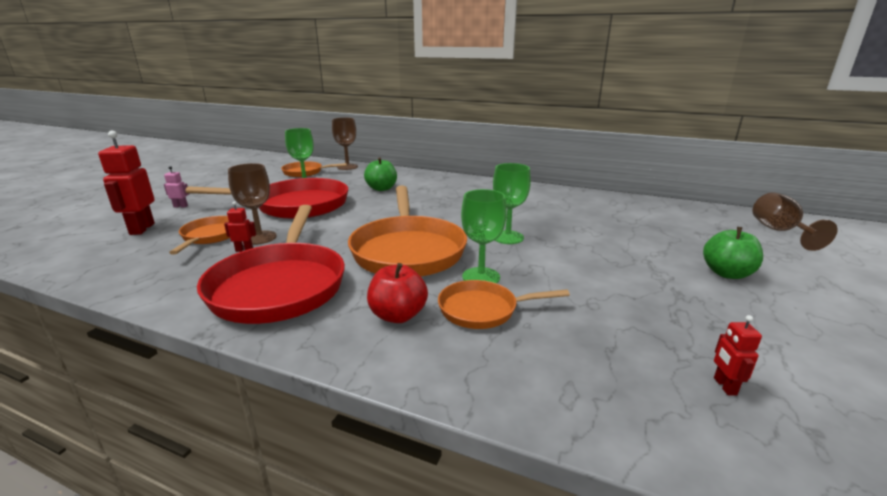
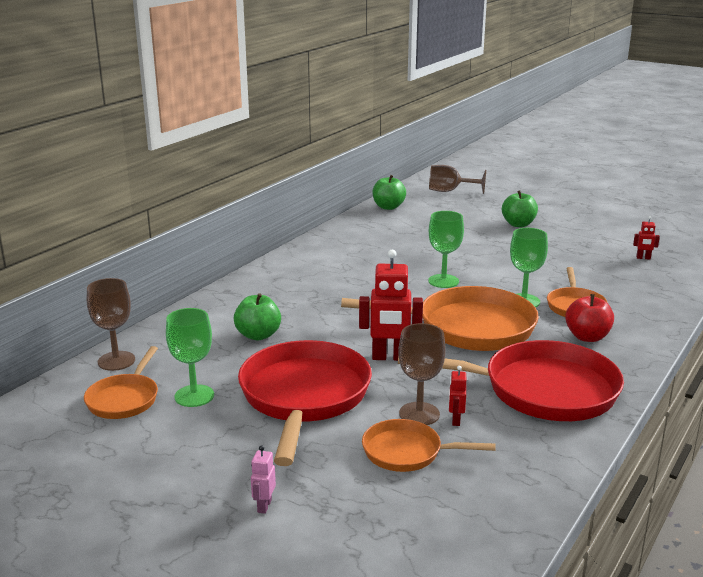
camera: 80 degrees left, 0 degrees up
(141, 229) = (363, 522): red robot -> red robot (389, 357)
(675, 207) = (388, 207): none -> green apple

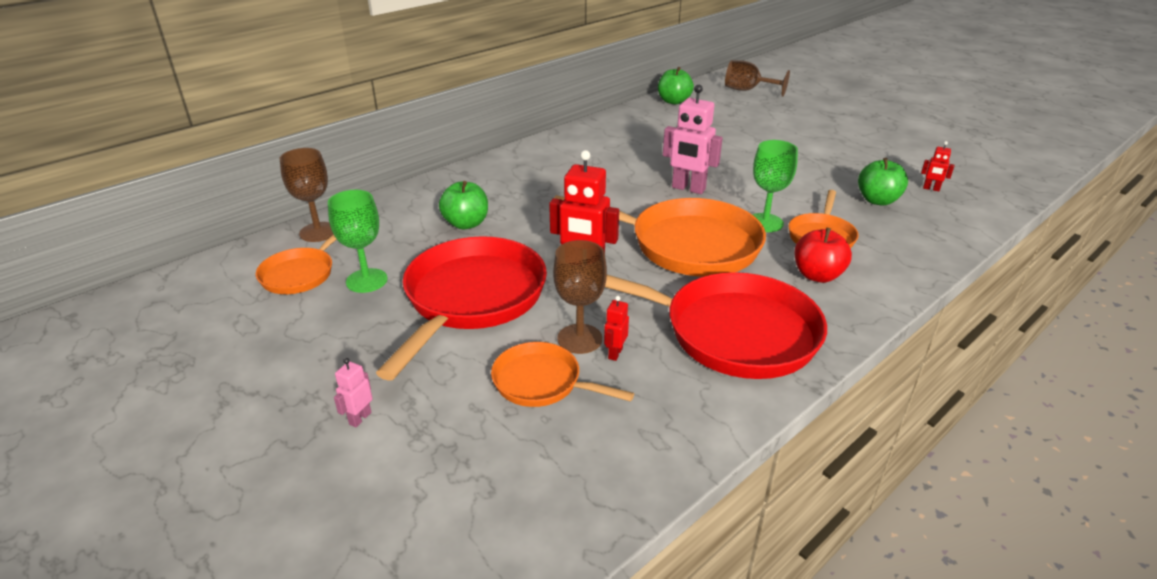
camera: 15 degrees right, 10 degrees up
(443, 281) = (688, 189): green goblet -> pink robot
(518, 224) = (804, 134): green apple -> green apple (877, 200)

